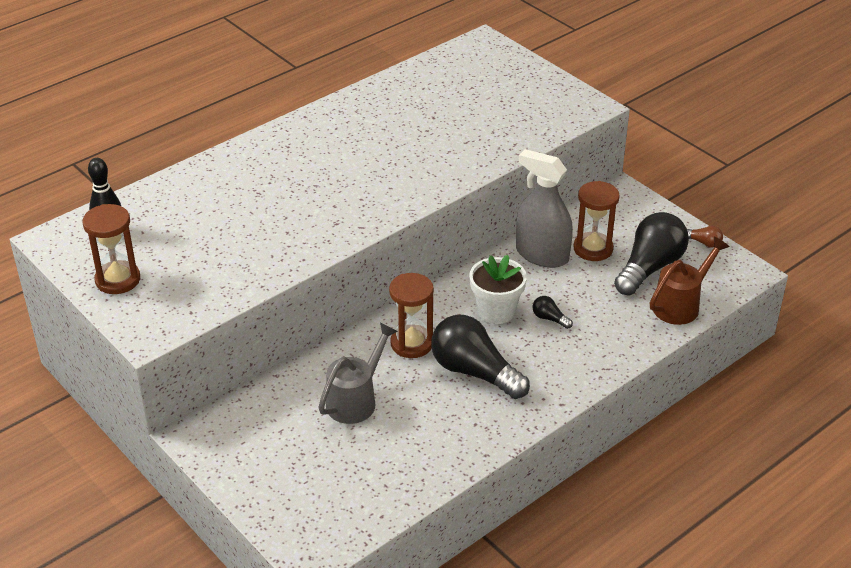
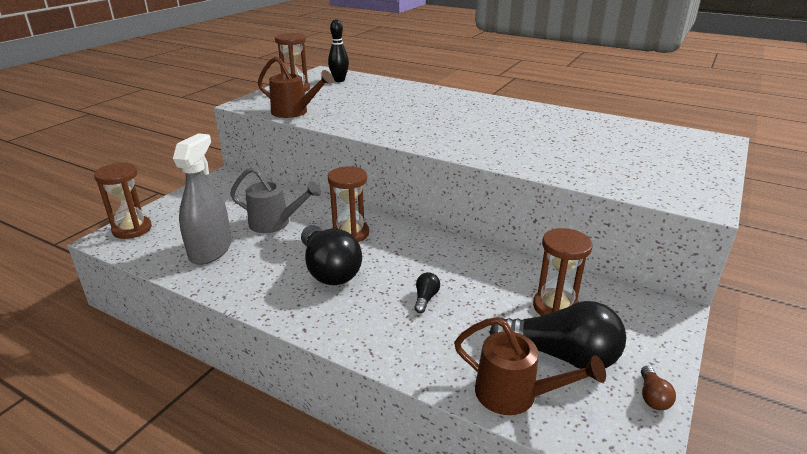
camera: 70 degrees right, 10 degrees down
(217, 293) = (294, 112): none -> brown watering can
(299, 532) = (132, 229): none -> brown hourglass
(474, 372) = (329, 270): black light bulb -> black light bulb turned 135 degrees clockwise
(496, 311) = (416, 266): white flower pot -> none
(542, 255) = (516, 276): grey spray bottle -> grey spray bottle (210, 250)

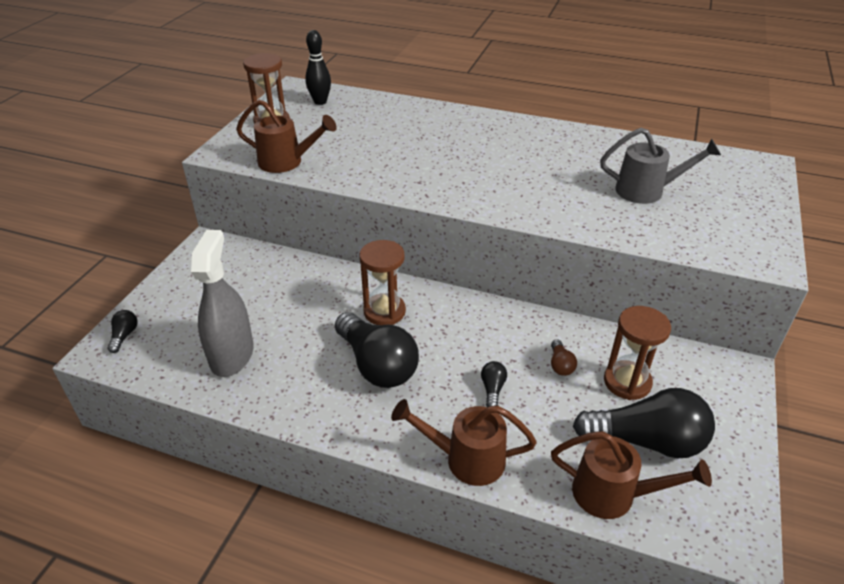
camera: 10 degrees left, 10 degrees up
(132, 229) = (124, 336): brown hourglass -> black light bulb
(275, 223) = (293, 307): grey watering can -> grey watering can (647, 191)
(382, 348) = (466, 459): none -> brown watering can
(652, 397) = (741, 476): brown light bulb -> brown light bulb (560, 365)

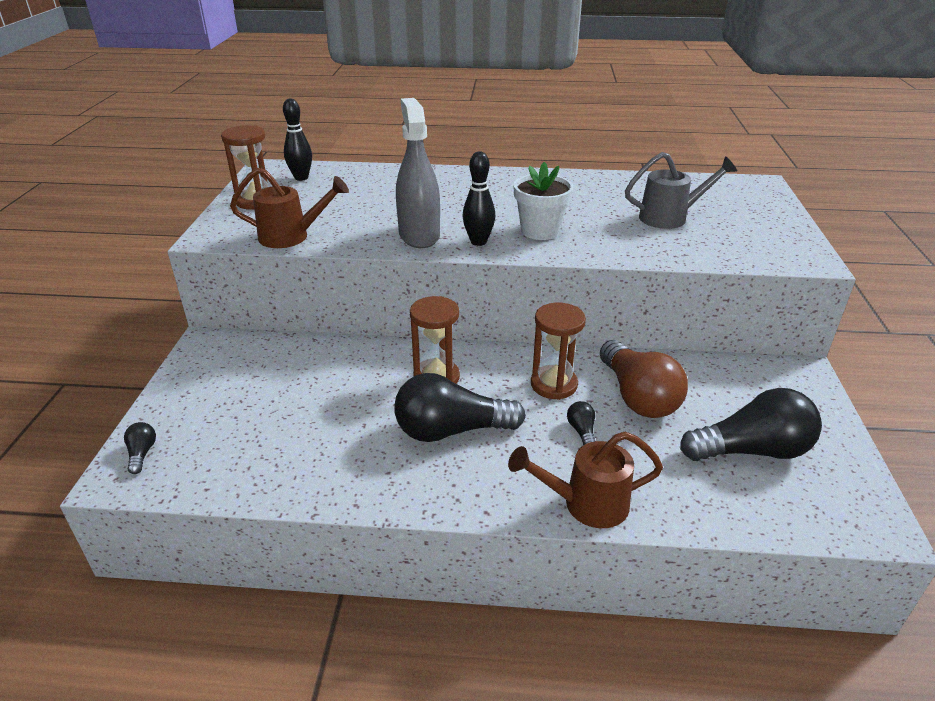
camera: 15 degrees left, 5 degrees down
(232, 355) = (282, 450): grey spray bottle -> grey spray bottle (419, 235)
(377, 365) = (451, 430): black light bulb -> black light bulb turned 135 degrees clockwise
(447, 191) = (478, 242): none -> black bowling pin
(511, 188) = (540, 231): none -> white flower pot
(560, 365) = (637, 396): brown light bulb -> brown light bulb, size x2.38
(613, 494) = (745, 506): brown watering can -> none
(627, 382) = (708, 400): brown hourglass -> brown hourglass (554, 384)

